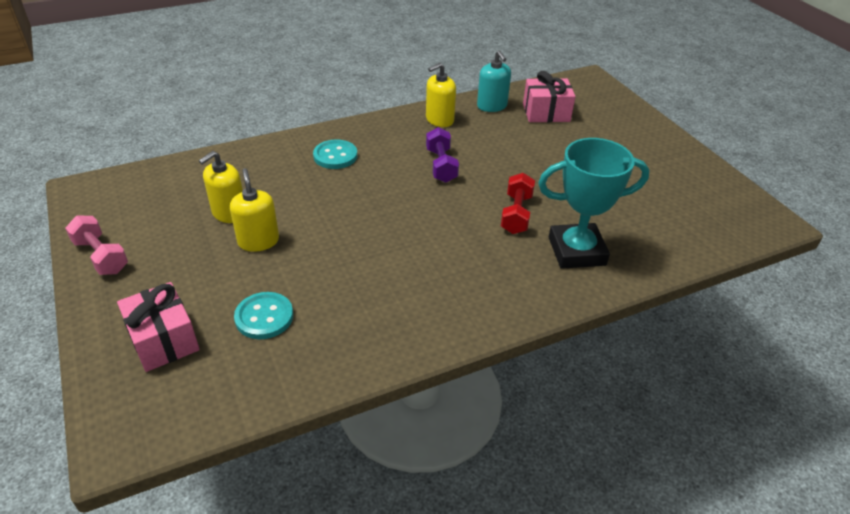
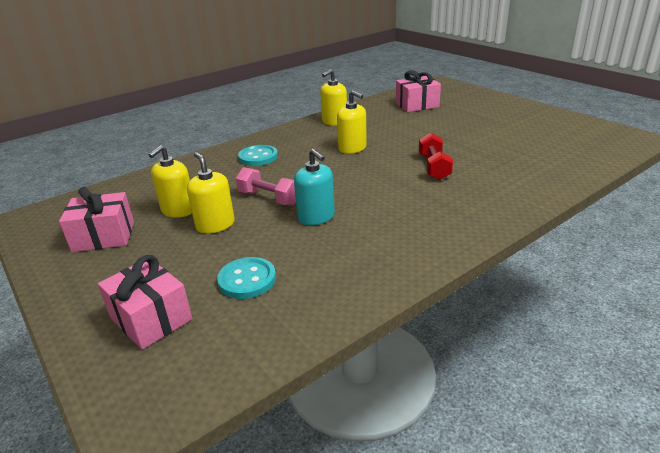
camera: 10 degrees left, 10 degrees down
(101, 256) = (61, 265): pink dumbbell -> pink dumbbell (269, 198)
(149, 230) = (104, 236): none -> pink gift
(441, 165) = (352, 148): purple dumbbell -> yellow soap dispenser
(492, 106) = (372, 108): turquoise soap dispenser -> turquoise soap dispenser (316, 217)
(576, 251) = (499, 181): turquoise trophy -> none

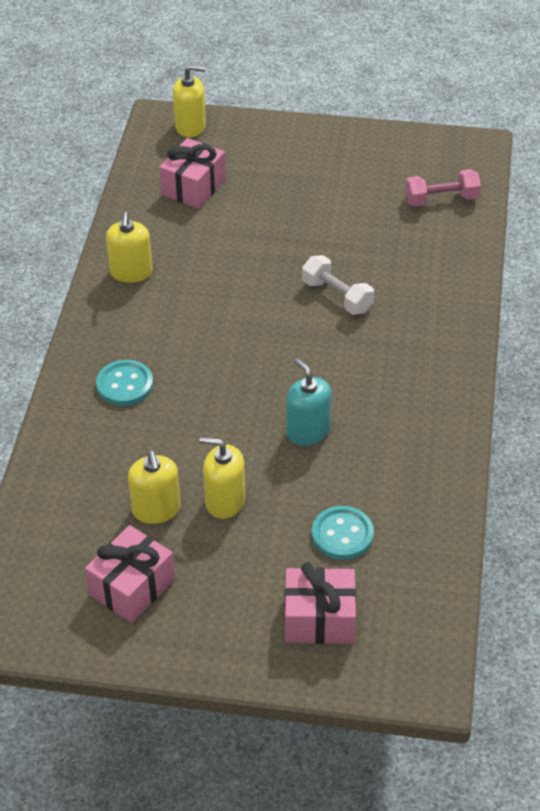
camera: 45 degrees left, 15 degrees up
(269, 198) = (228, 436): pink dumbbell -> pink dumbbell (441, 200)
(316, 217) = (308, 431): turquoise soap dispenser -> turquoise soap dispenser turned 135 degrees counterclockwise
(352, 148) = (216, 311): yellow soap dispenser -> yellow soap dispenser (190, 126)
(434, 167) = (337, 296): red dumbbell -> white dumbbell

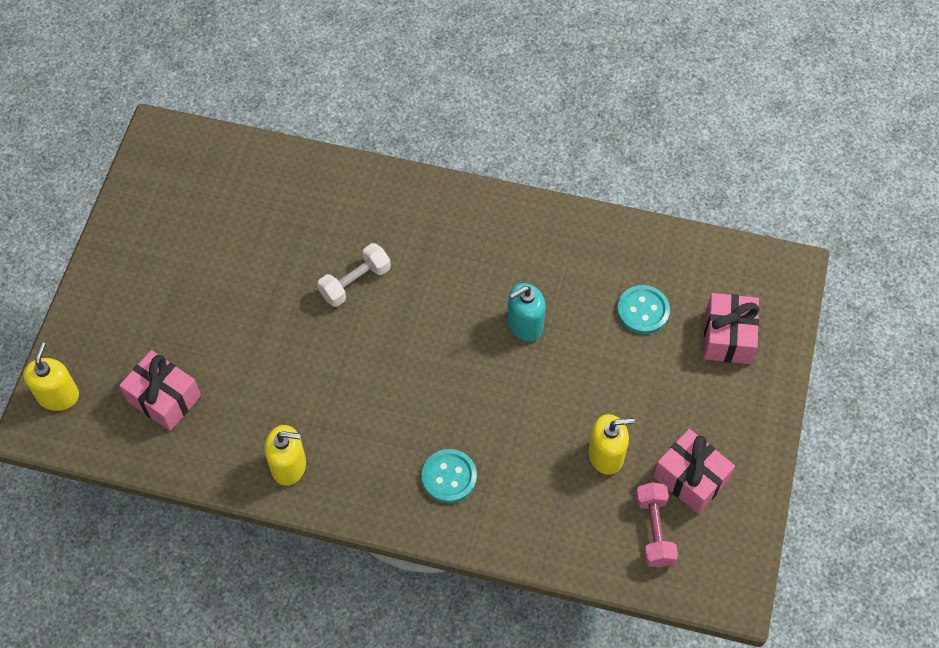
camera: 85 degrees left, 15 degrees up
(225, 501) = (600, 398): yellow soap dispenser -> none
(441, 200) = (233, 177): pink dumbbell -> pink dumbbell (654, 530)

